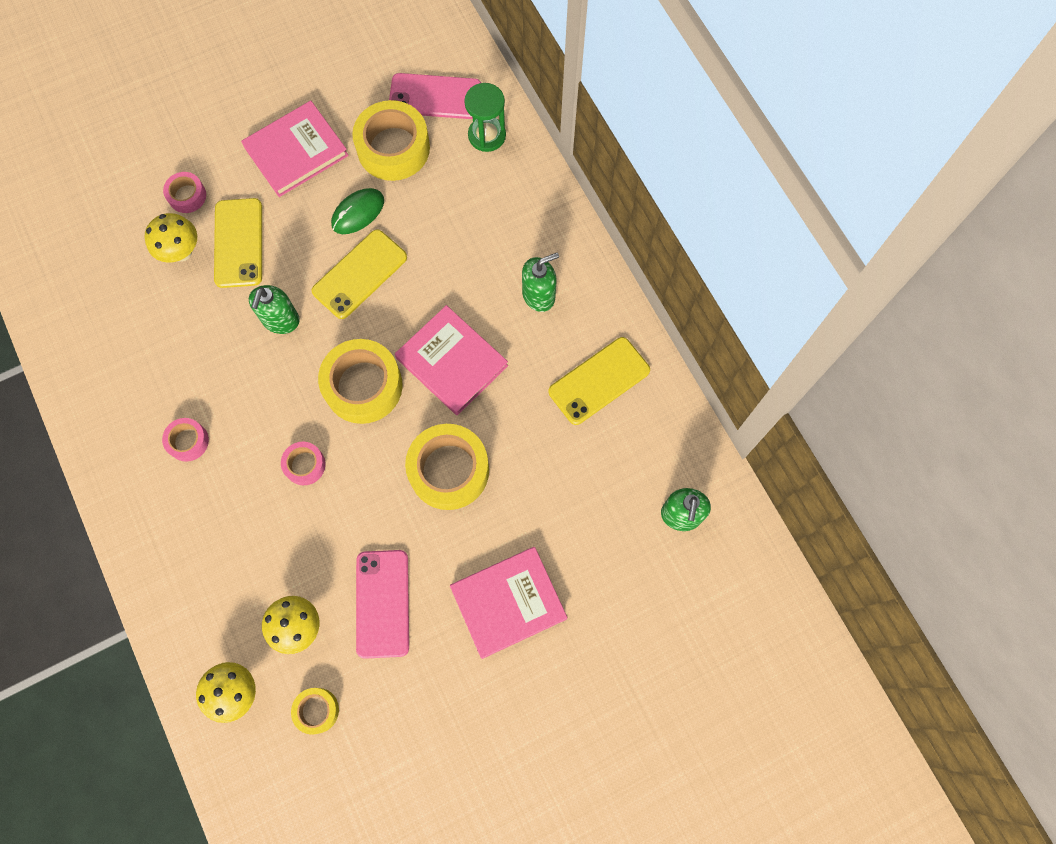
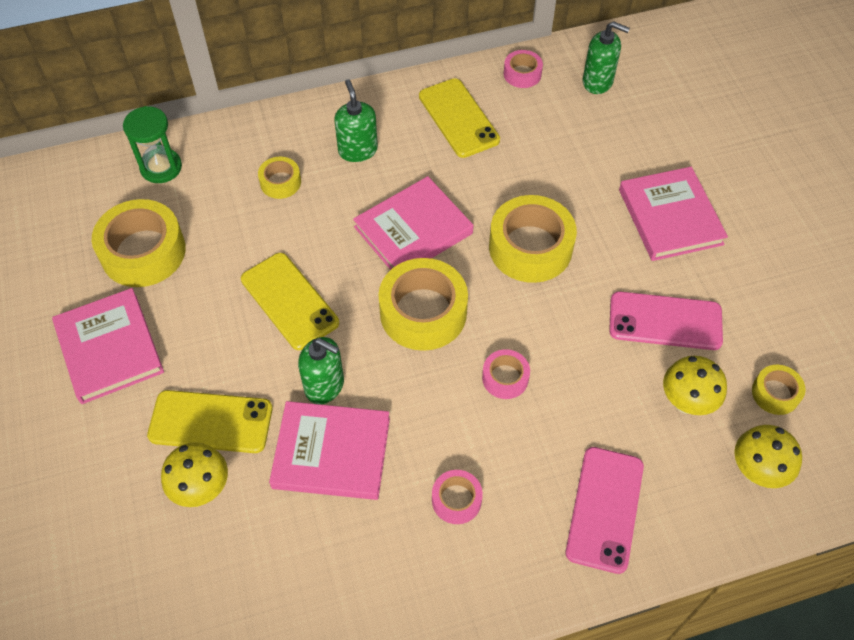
camera: 80 degrees left, 15 degrees down
(187, 196) = (124, 476): pink tape -> pink tape (522, 74)
(220, 338) = (331, 453): none -> pink book
(358, 212) = (212, 294): green mouse -> none
(435, 96) = (94, 206): pink phone -> pink phone (604, 509)
(488, 237) = (280, 182): none -> yellow tape

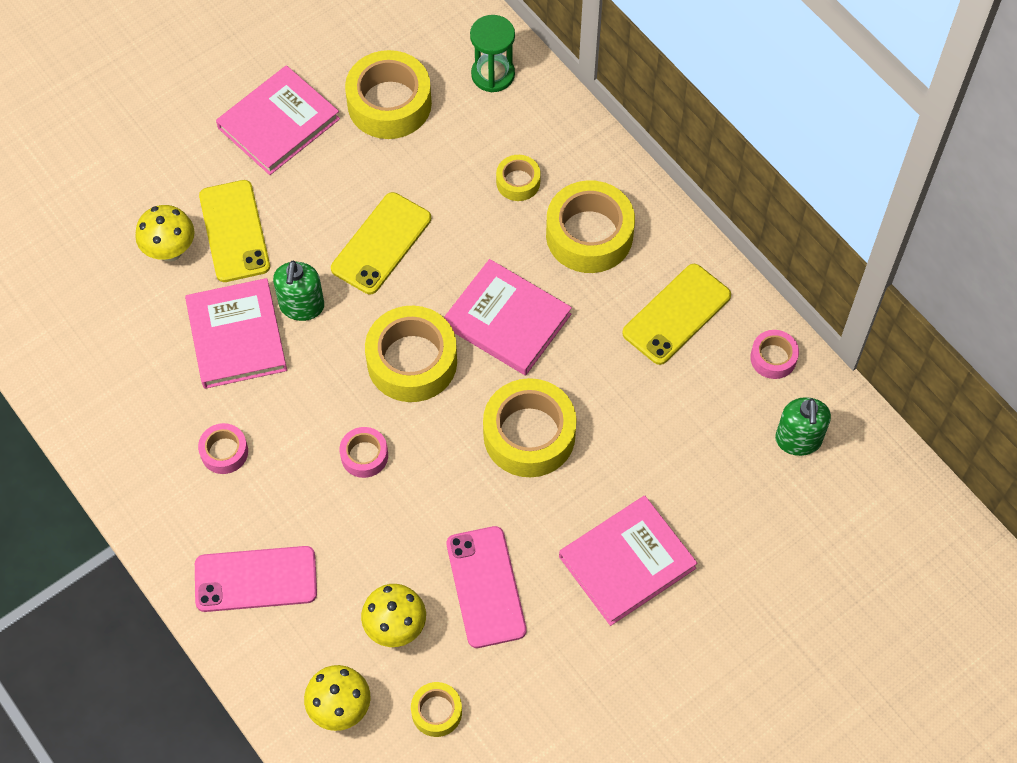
camera: 70 degrees right, 5 degrees up
(358, 150) = (589, 235): green soap dispenser -> yellow tape

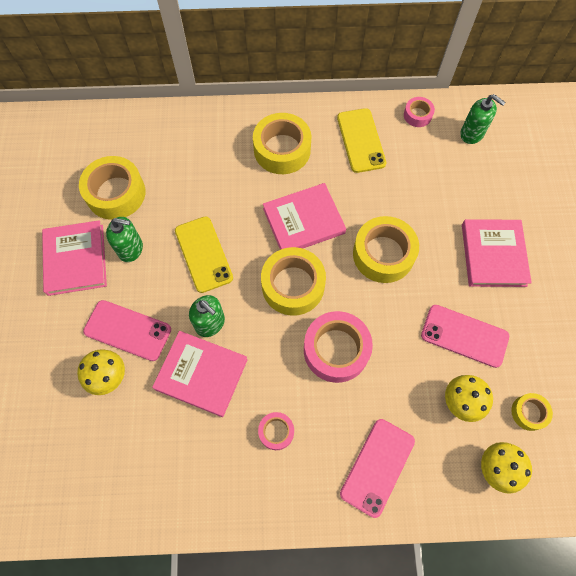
camera: 55 degrees left, 5 degrees up
(234, 231) = (127, 330): yellow phone -> pink phone
(332, 167) = (131, 249): none -> green soap dispenser
(364, 455) = (336, 350): pink tape -> pink tape, size x1.95
(493, 74) = (144, 132): green hourglass -> none
(518, 182) = (221, 162): yellow tape -> none

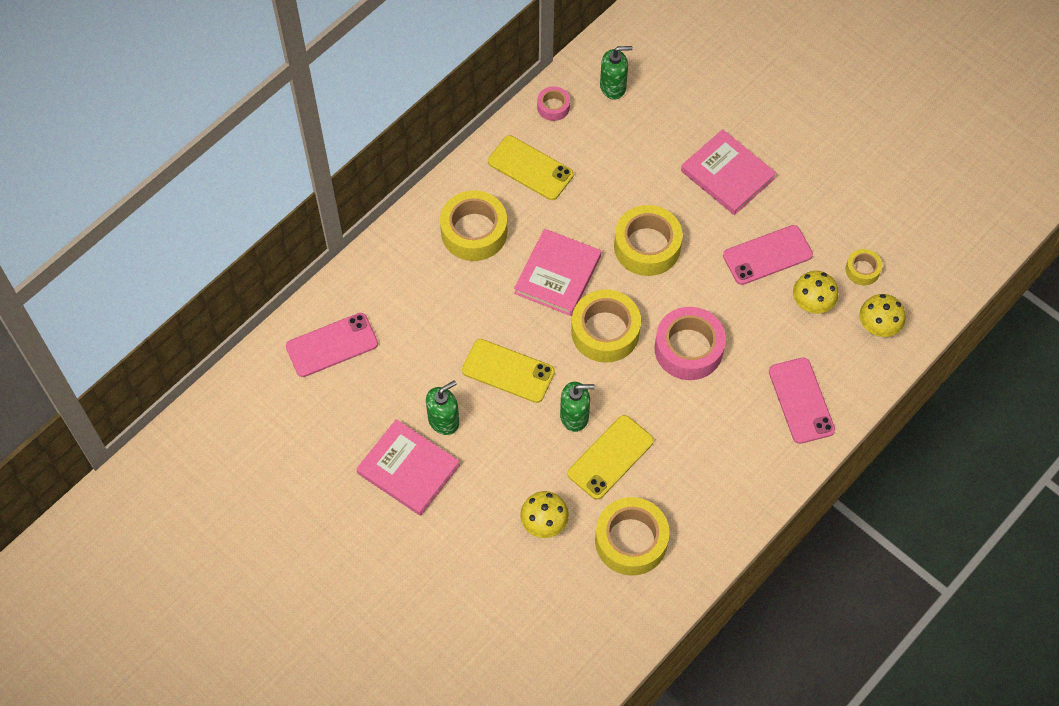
camera: 45 degrees left, 5 degrees down
(116, 193) = (376, 390): yellow tape -> yellow tape (631, 540)
(127, 330) = (517, 480): pink phone -> pink phone (332, 345)
(201, 374) = (610, 457): pink book -> yellow phone
(276, 432) = (708, 444): pink tape -> none

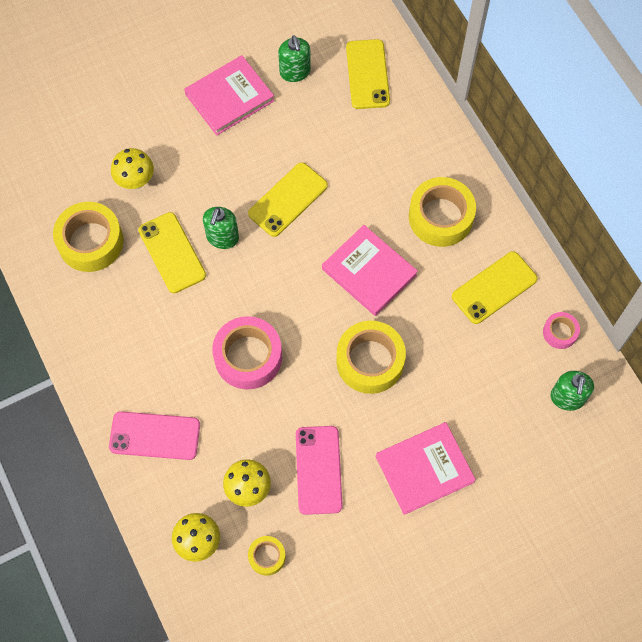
camera: 110 degrees right, 5 degrees up
(332, 345) = (367, 74): pink phone -> yellow phone
(444, 420) = (262, 136): green soap dispenser -> green soap dispenser (295, 72)
(605, 331) = (294, 292): yellow tape -> none

